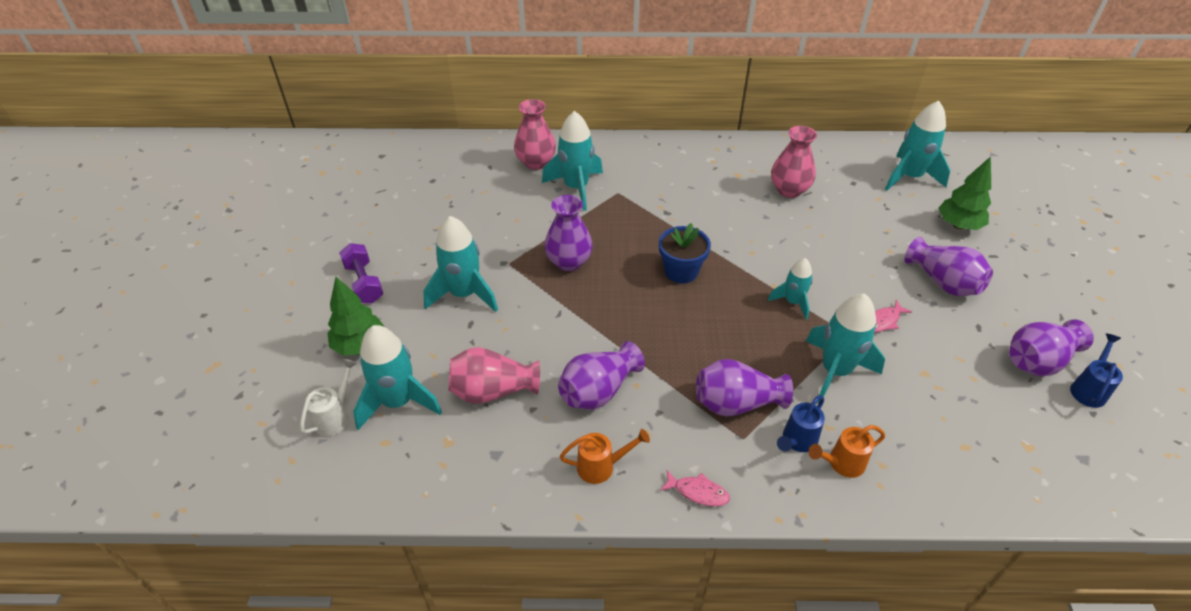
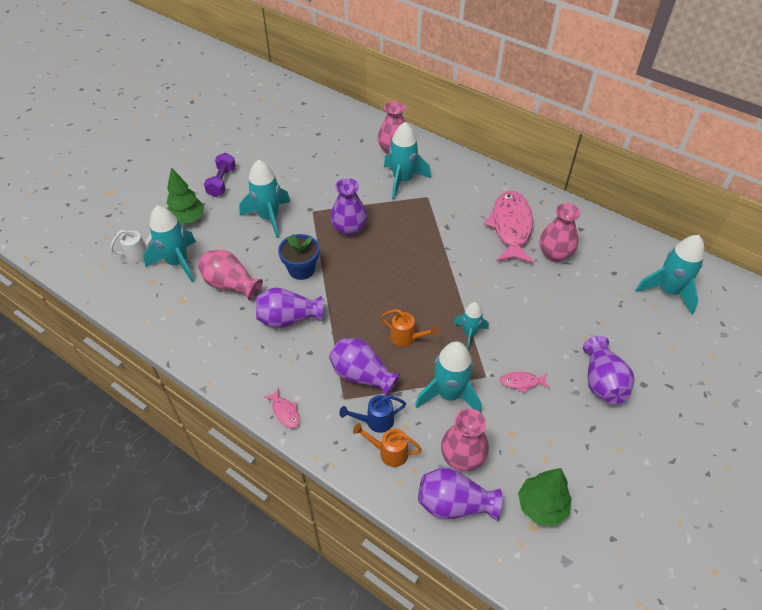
camera: 35 degrees right, 5 degrees up
(601, 466) = (246, 363): orange watering can -> orange watering can (406, 338)
(681, 271) = (415, 272): blue flower pot -> blue flower pot (301, 269)
(726, 184) = (511, 227): none -> pink fish
(908, 423) = (462, 457): none -> pink vase
(958, 225) = (666, 348): green tree -> green tree (541, 506)
(1038, 361) = (612, 478): purple vase -> purple vase (454, 504)
(1089, 389) = (630, 521): blue watering can -> none

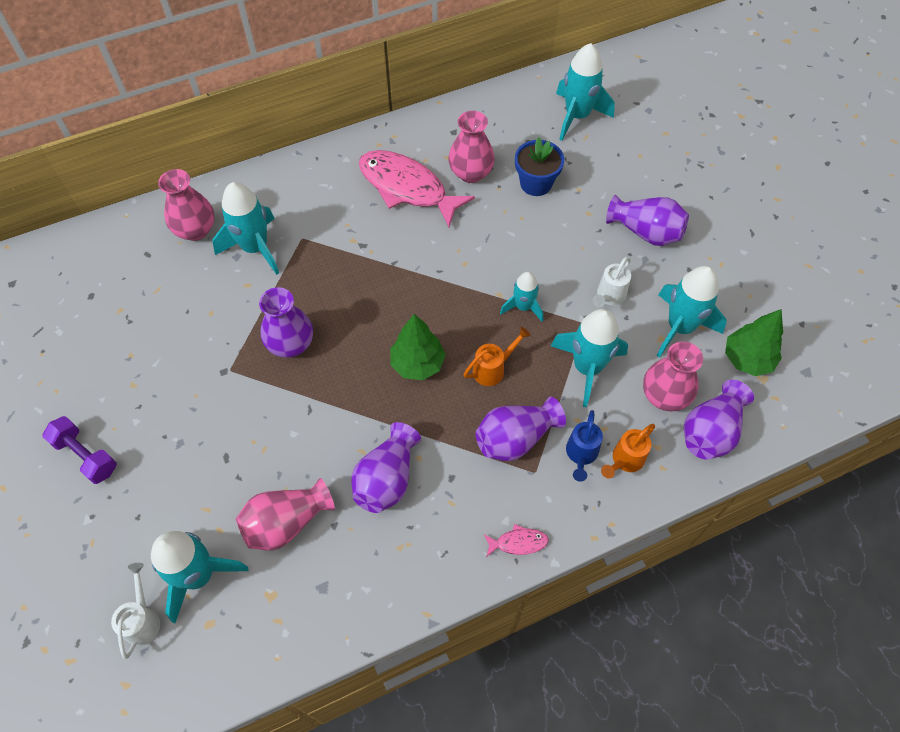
camera: 60 degrees left, 10 degrees up
(187, 219) = (123, 530): green tree -> green tree (417, 363)
(269, 217) = (201, 426): turquoise rocket -> turquoise rocket (680, 327)
(301, 269) = (319, 428): blue flower pot -> blue flower pot (536, 183)
(522, 382) = (609, 296): pink fish -> white watering can

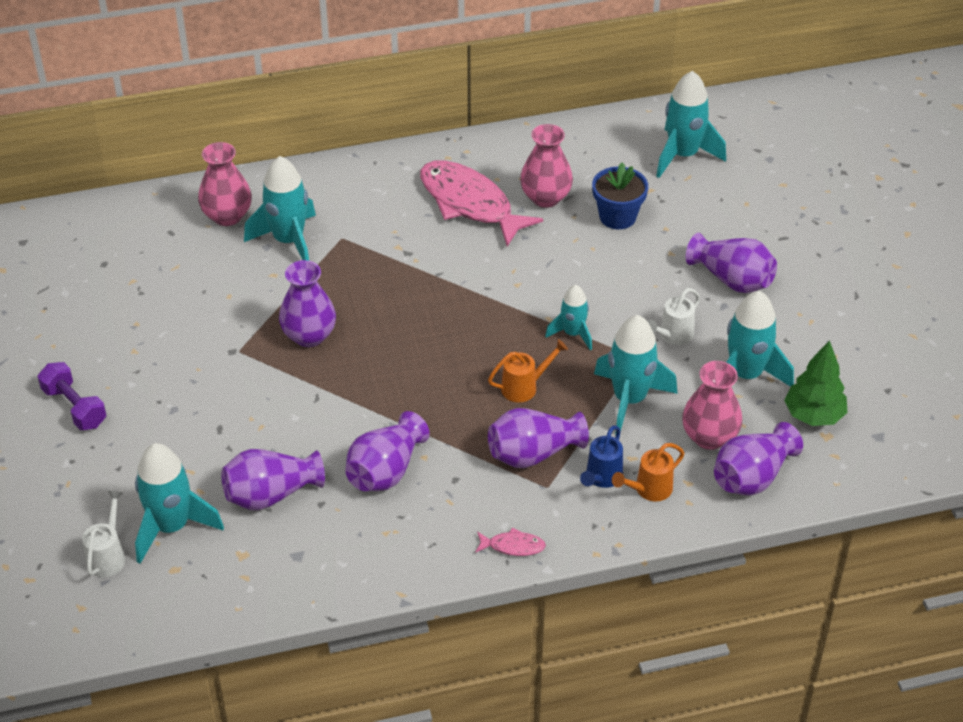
camera: 10 degrees right, 15 degrees down
(286, 522) = (271, 494): pink vase -> purple vase
(417, 363) = (443, 371): green tree -> none

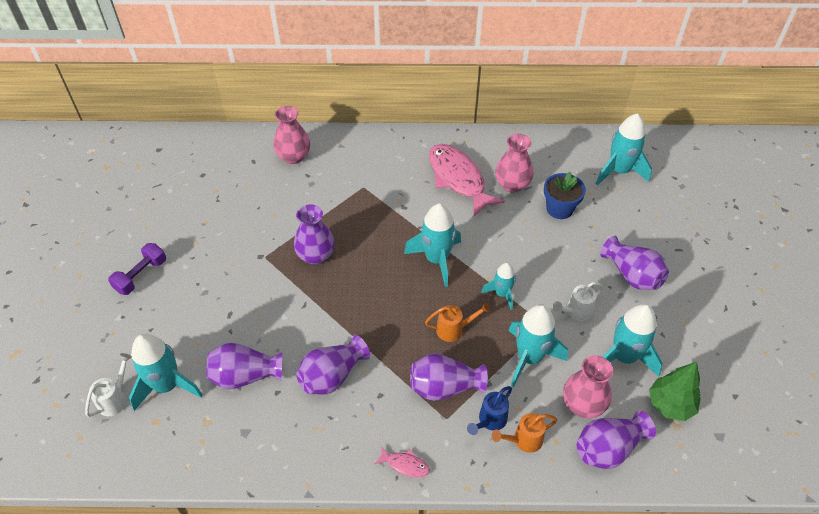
camera: 15 degrees right, 5 degrees up
(74, 407) = (141, 276): purple dumbbell -> purple dumbbell turned 60 degrees clockwise
(289, 241) = (327, 182): turquoise rocket -> turquoise rocket (436, 260)

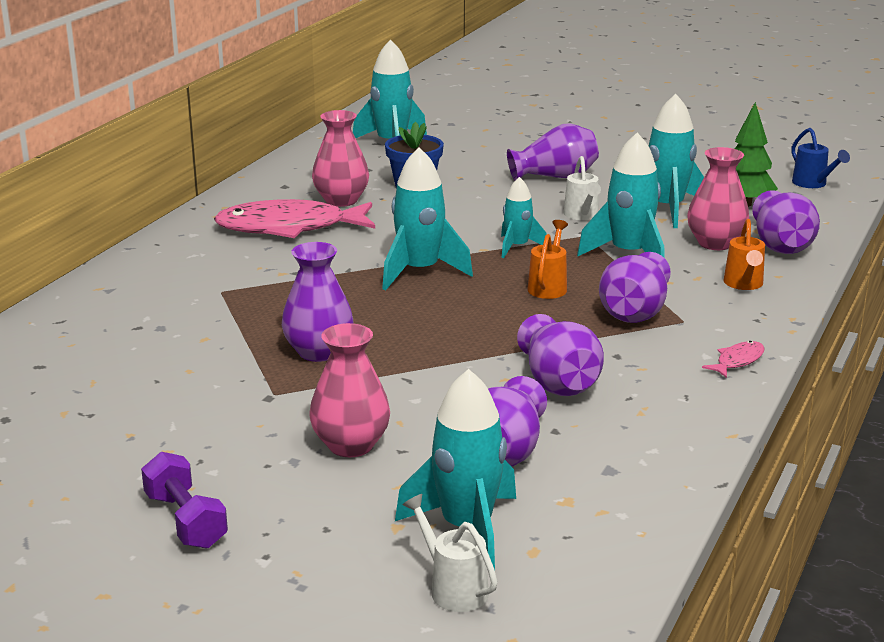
camera: 65 degrees left, 25 degrees down
(293, 156) = (79, 330): pink vase -> pink vase (351, 445)
(490, 420) = (704, 296): blue watering can -> blue watering can (812, 184)

